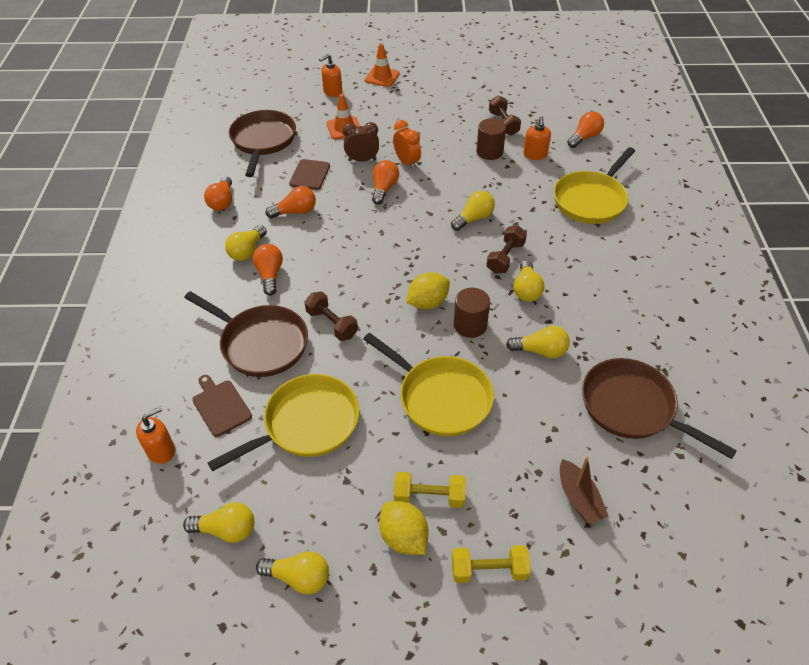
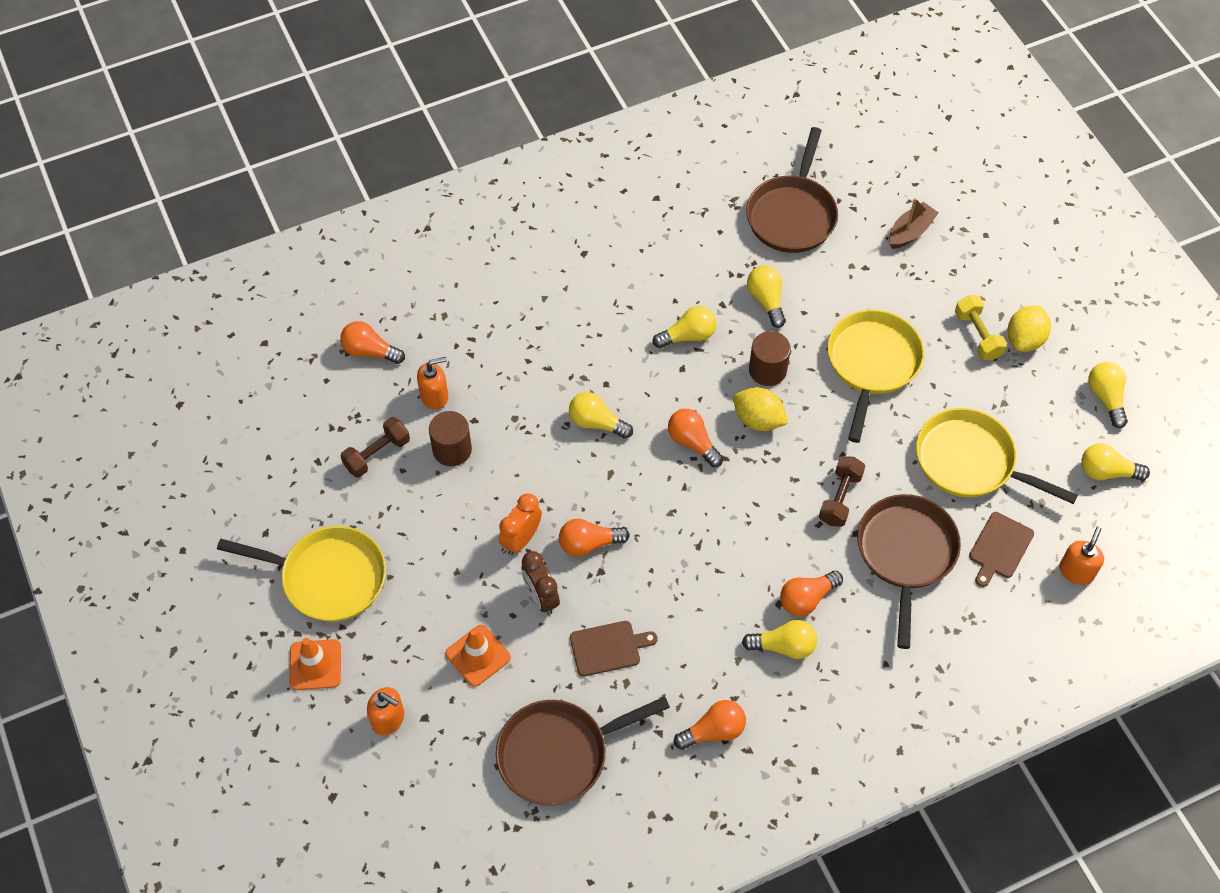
camera: 115 degrees left, 10 degrees up
(161, 450) = (1076, 571): orange soap dispenser -> orange soap dispenser turned 90 degrees clockwise
(226, 530) = (1107, 472): yellow light bulb -> yellow light bulb turned 60 degrees counterclockwise
(295, 212) = (686, 628): orange light bulb -> orange light bulb (693, 443)
(489, 570) = (1012, 273): yellow dumbbell -> none
(505, 258) = (648, 370): brown dumbbell -> none
(591, 200) = (501, 314): yellow pan -> yellow pan (328, 577)

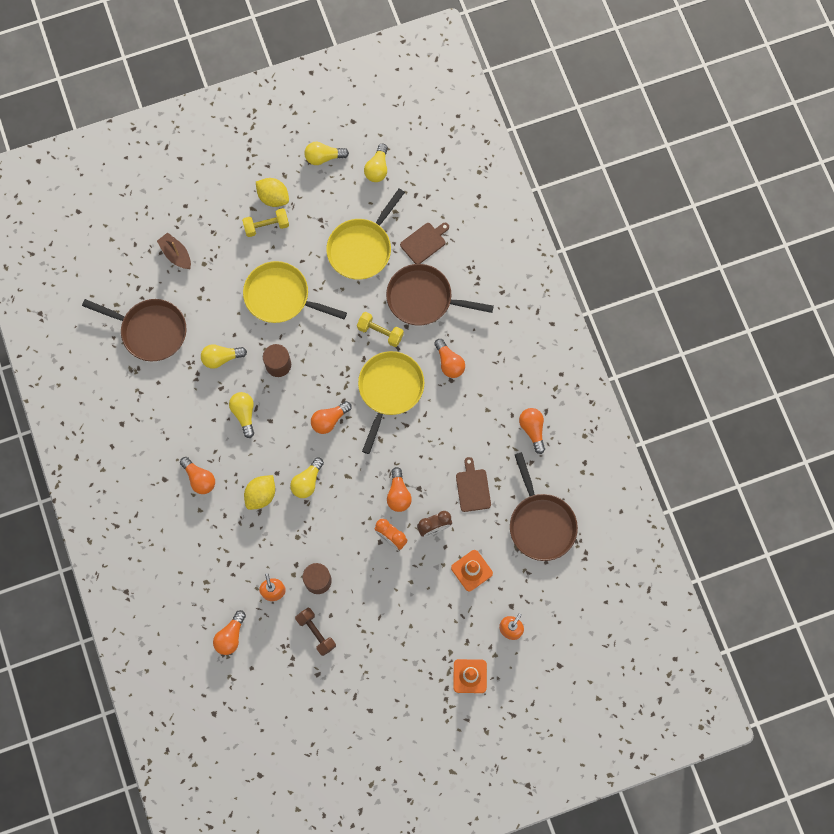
camera: 85 degrees left, 15 degrees up
(328, 577) = (407, 667): yellow pan -> yellow pan (389, 390)
(588, 293) = (199, 478): none -> orange light bulb
(758, 420) = (316, 376): yellow lemon -> yellow lemon (261, 495)
(783, 646) = (480, 381): yellow light bulb -> none
(840, 498) = (380, 332): brown dumbbell -> yellow dumbbell
(999, 548) = (424, 242): brown cutting board -> brown cutting board turned 75 degrees counterclockwise
(1076, 571) = (444, 201): orange soap dispenser -> none

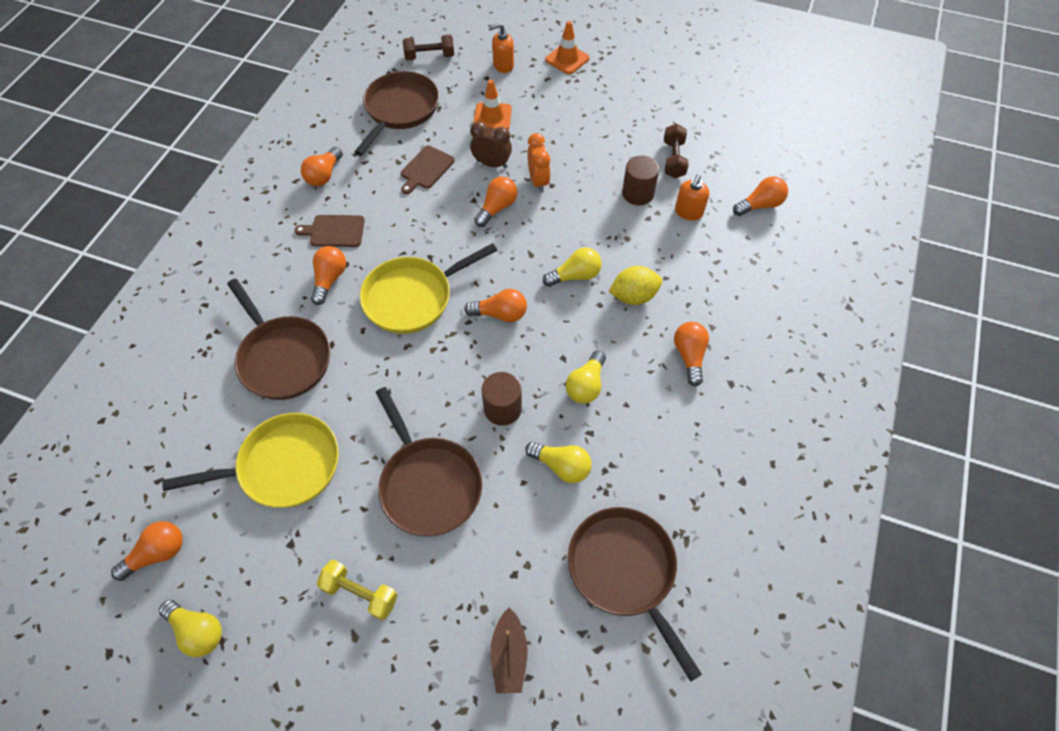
camera: 140 degrees left, 15 degrees down
(273, 197) = (314, 628): yellow lemon -> none
(281, 296) = (428, 484): yellow pan -> brown pan
(377, 168) = (157, 554): yellow light bulb -> orange light bulb
(380, 332) = (362, 359): yellow dumbbell -> none
(424, 242) = (214, 416): brown cutting board -> brown cutting board (334, 231)
(572, 593) = (429, 56): none -> brown dumbbell

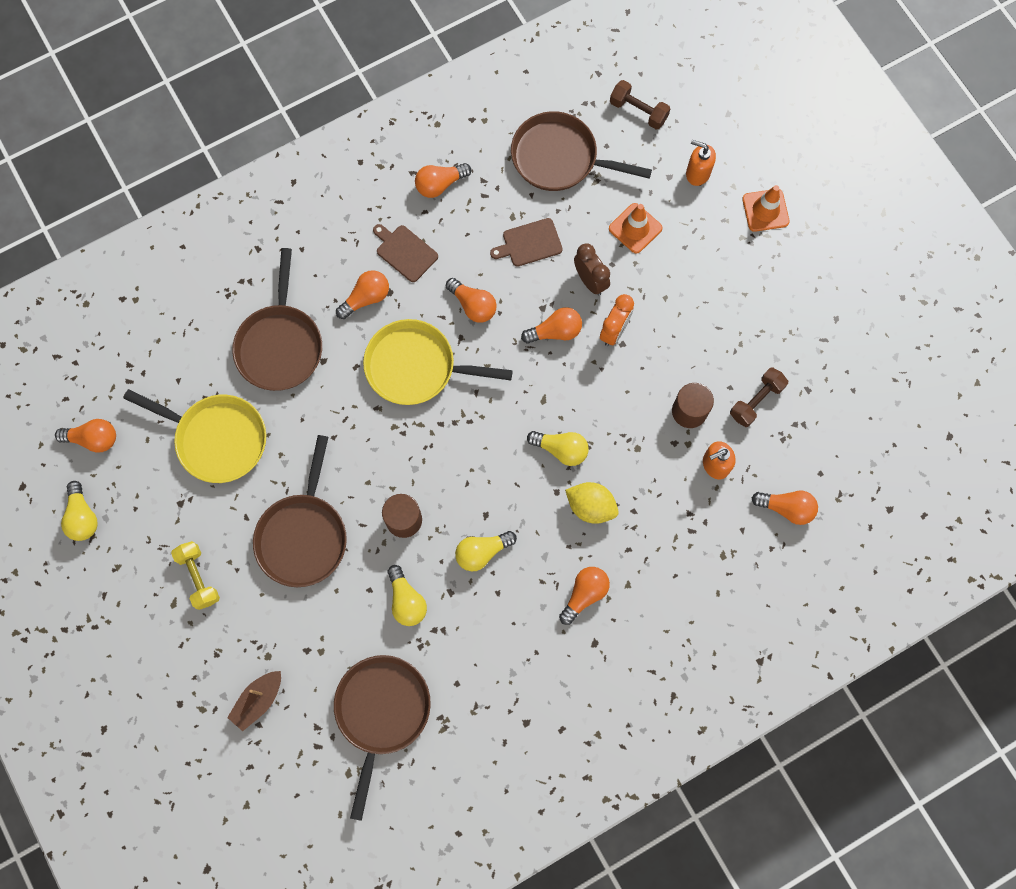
camera: 40 degrees right, 15 degrees up
(400, 110) = (559, 158): brown pan -> brown pan turned 135 degrees counterclockwise
(500, 314) = (471, 437): orange light bulb -> orange light bulb (473, 305)

